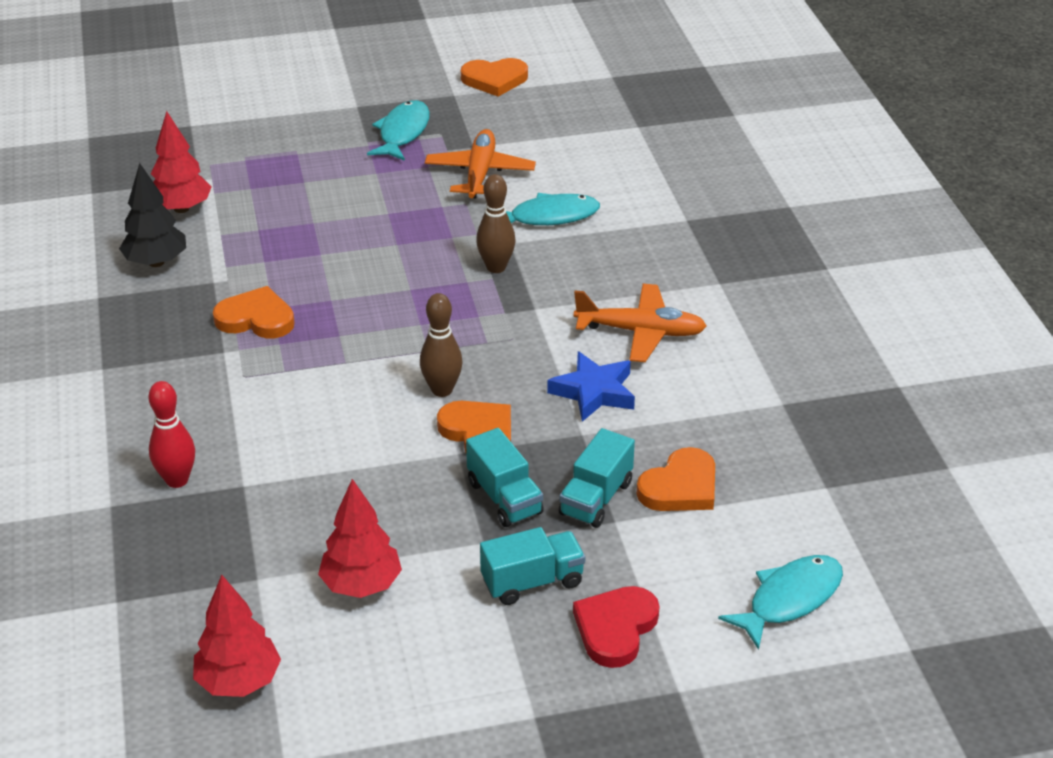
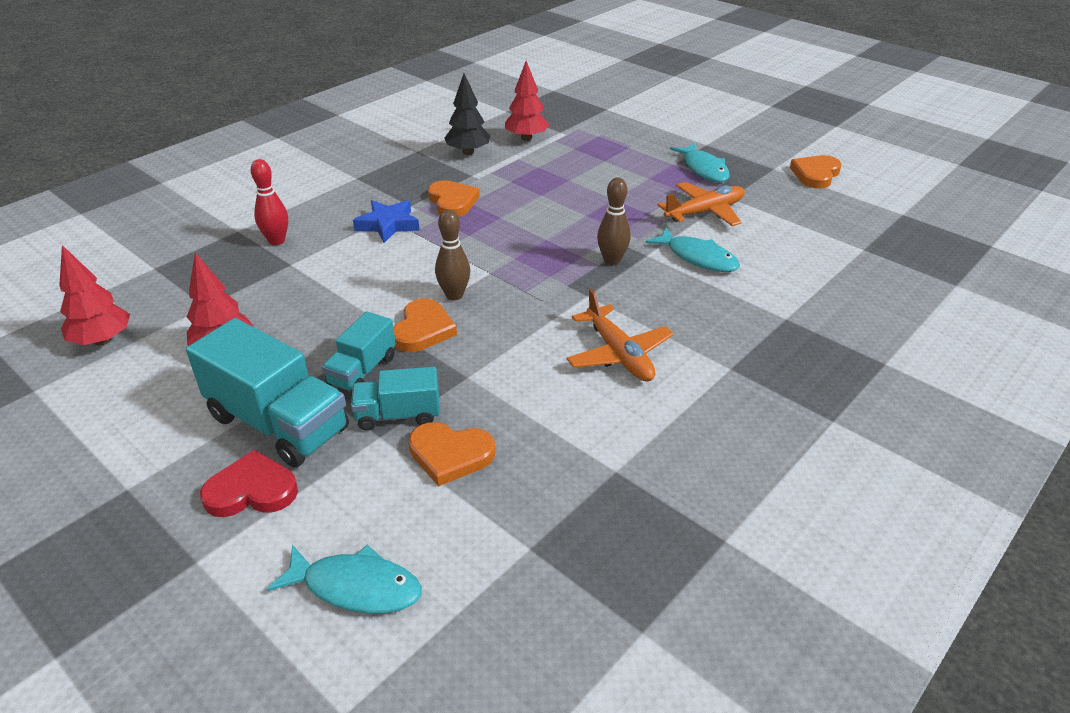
camera: 55 degrees right, 0 degrees up
(402, 133) = (703, 169): turquoise fish -> turquoise fish turned 90 degrees clockwise
(494, 80) = (815, 174): orange heart -> orange heart turned 75 degrees clockwise
(532, 582) = (278, 423): turquoise truck -> turquoise truck, size x1.77
(594, 392) = (522, 362): blue star -> blue star (388, 225)

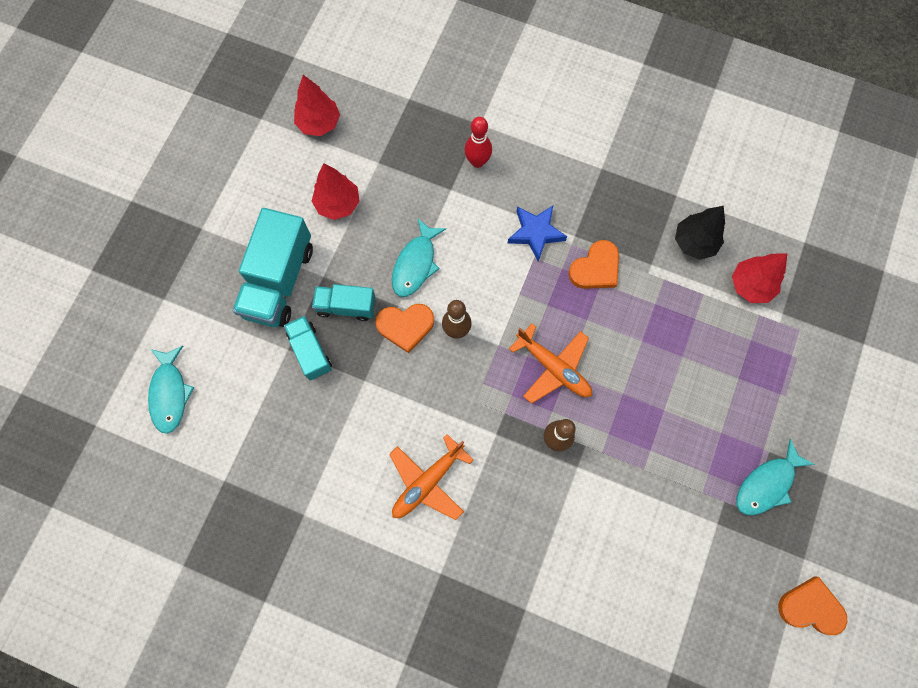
camera: 70 degrees right, 35 degrees up
(252, 490) = (220, 298): red heart -> none
(450, 455) = (285, 401): orange heart -> none
(698, 257) = (591, 514): turquoise fish -> turquoise fish (416, 264)
(705, 212) = (676, 504): orange plane -> orange plane (553, 368)

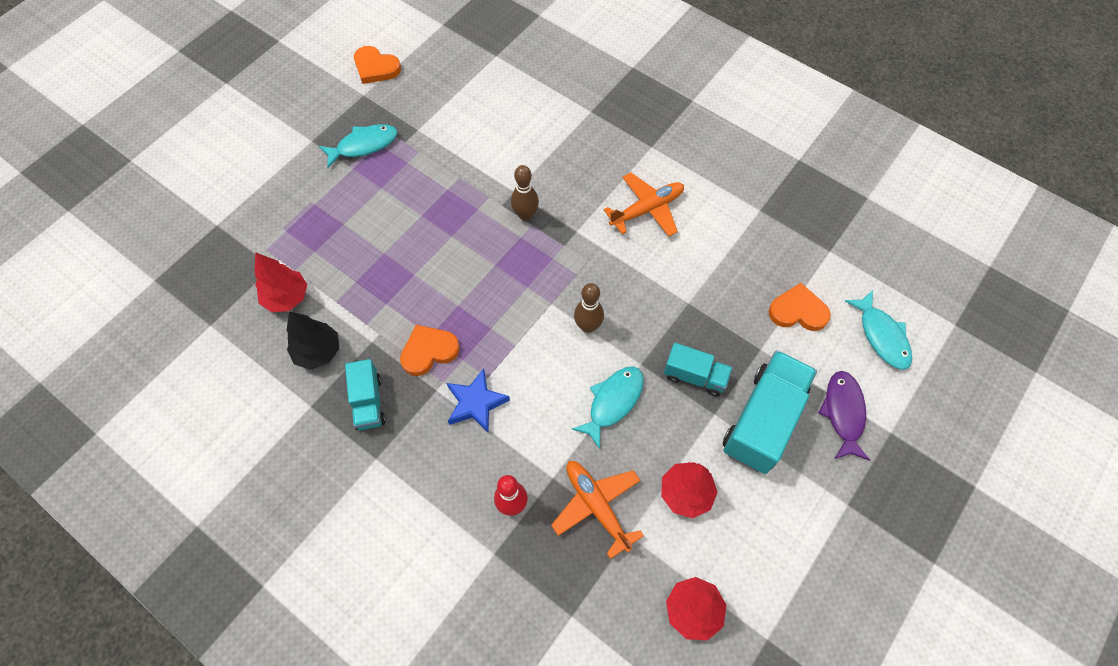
camera: 165 degrees left, 10 degrees down
(170, 393) = (881, 336): turquoise fish -> turquoise fish turned 150 degrees clockwise
(206, 306) = (843, 413): none -> purple fish
(310, 352) = (737, 341): turquoise truck -> turquoise truck (368, 402)
(405, 326) = (637, 342): orange heart -> orange heart (798, 311)
(553, 368) = (506, 271): orange plane -> orange plane (596, 506)

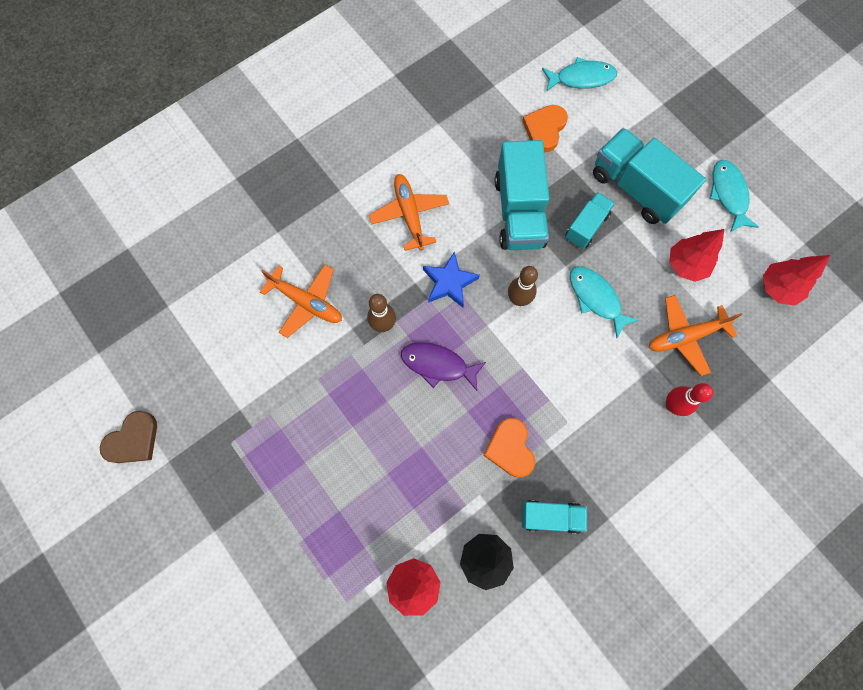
camera: 75 degrees left, 10 degrees up
(363, 145) = (241, 472): turquoise fish -> turquoise fish (728, 195)
(376, 67) = (133, 440): orange heart -> brown heart
(476, 403) = (572, 415): blue star -> blue star (449, 282)
(529, 151) = (307, 302): none -> orange plane
(687, 306) = (519, 212): none -> turquoise truck
(843, 413) = (641, 129): purple fish -> purple fish (438, 365)

